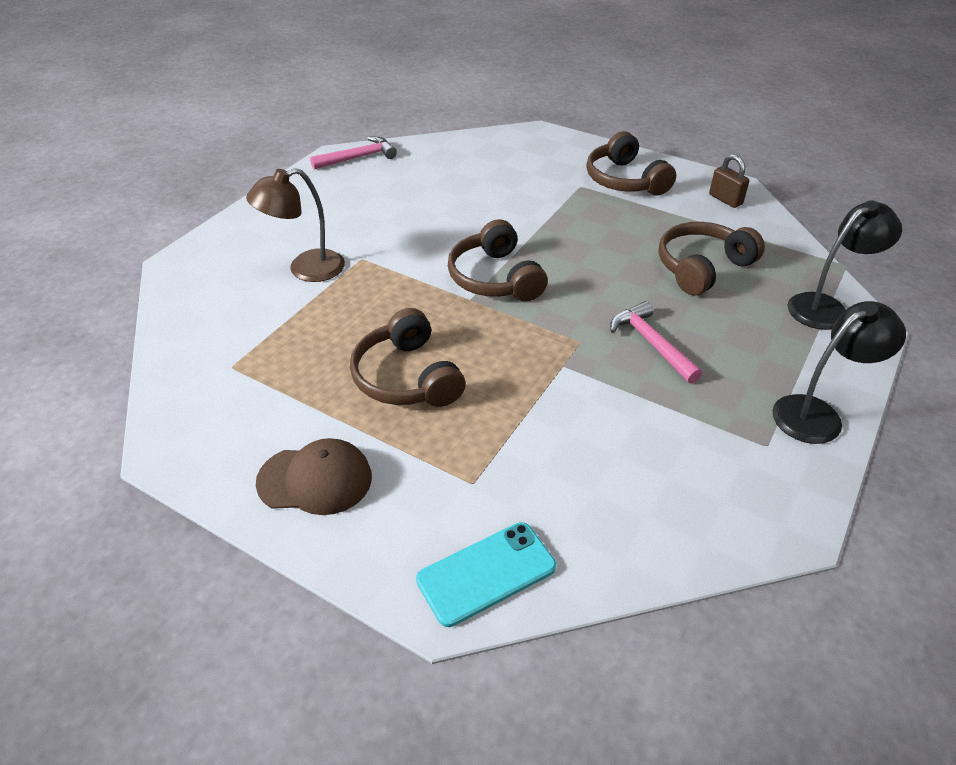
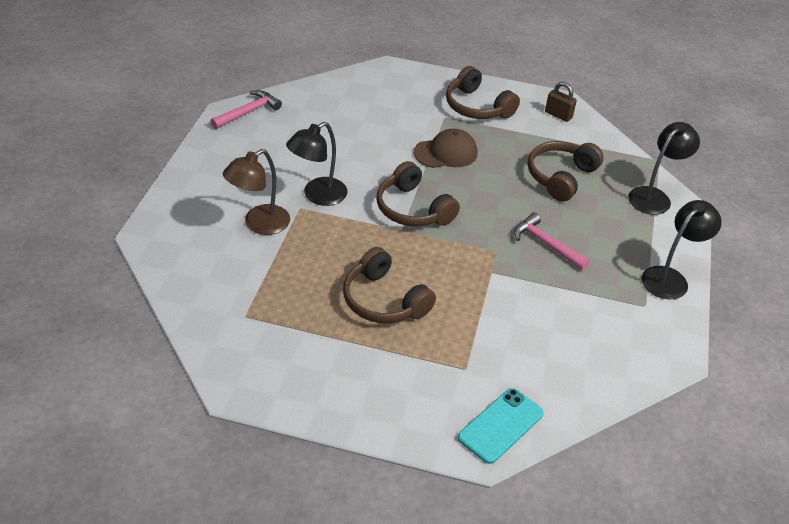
camera: 20 degrees left, 0 degrees up
(315, 480) = (356, 388): brown cap -> brown cap (446, 153)
(389, 249) = (317, 196): none -> black lamp

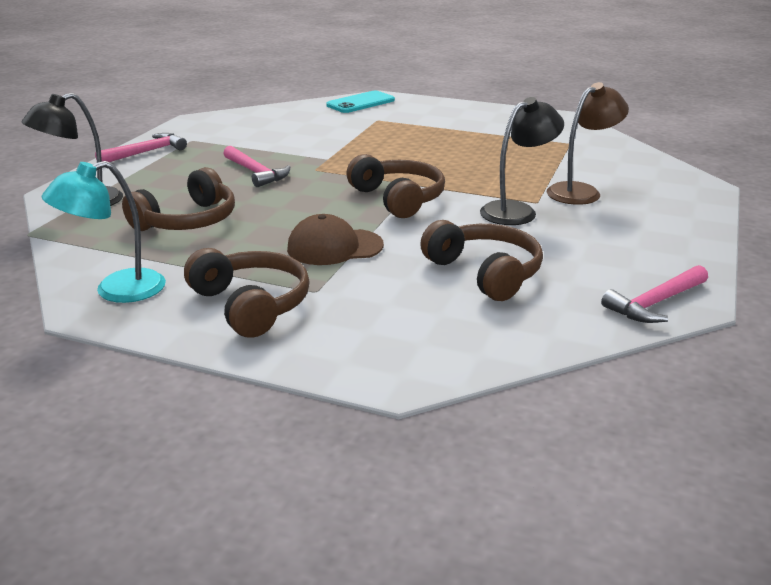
camera: 170 degrees left, 15 degrees down
(384, 300) = (441, 147): brown headphones -> brown headphones (485, 273)
(558, 115) = (116, 290): brown padlock -> turquoise lamp
(670, 278) = (146, 152): black lamp -> pink hammer

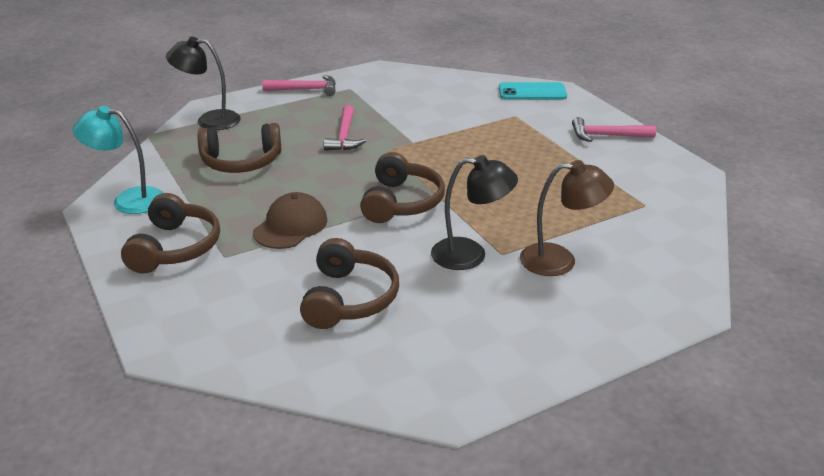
camera: 40 degrees right, 5 degrees up
(334, 247) = (290, 226): brown cap -> brown cap turned 90 degrees clockwise
(655, 303) = (422, 393): pink hammer -> pink hammer (606, 136)

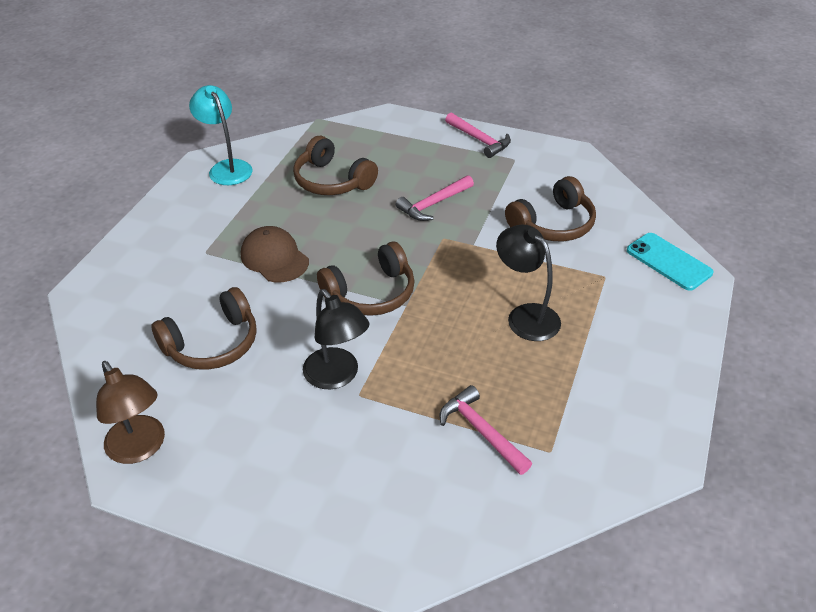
camera: 50 degrees right, 10 degrees up
(175, 247) = (193, 224): brown headphones -> brown headphones (553, 224)
(209, 120) = (370, 129): black lamp -> black lamp (525, 316)
(290, 226) = (274, 258): brown cap -> brown cap turned 120 degrees counterclockwise
(560, 260) = (387, 437): brown lamp -> brown lamp (140, 448)
(606, 136) = (653, 357): pink hammer -> pink hammer (481, 431)

